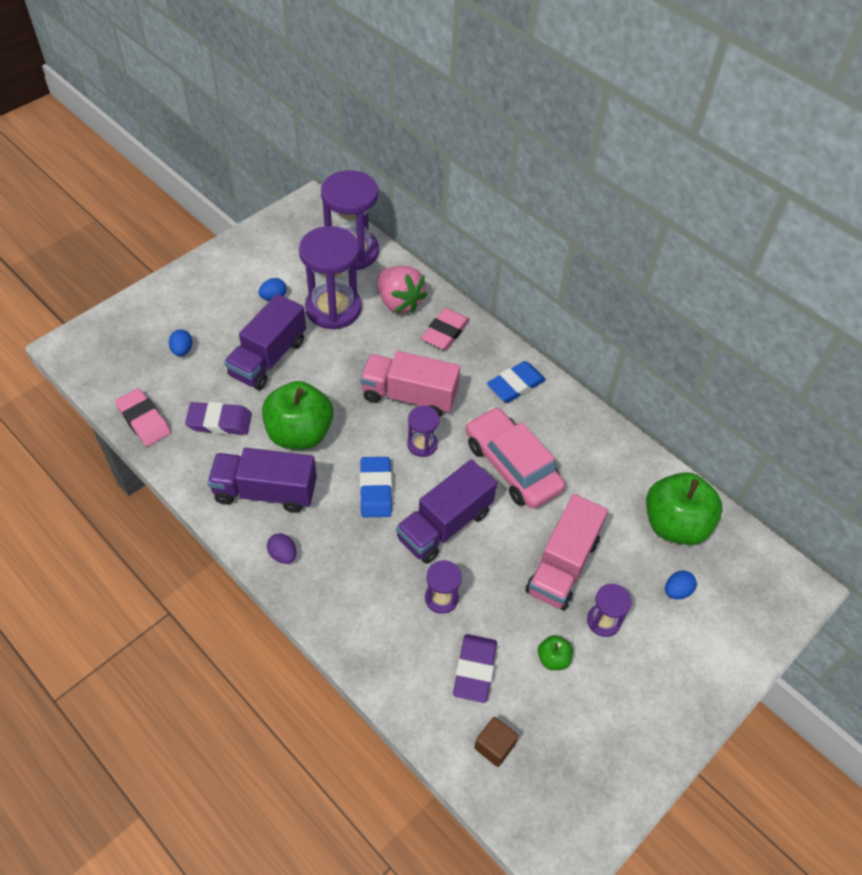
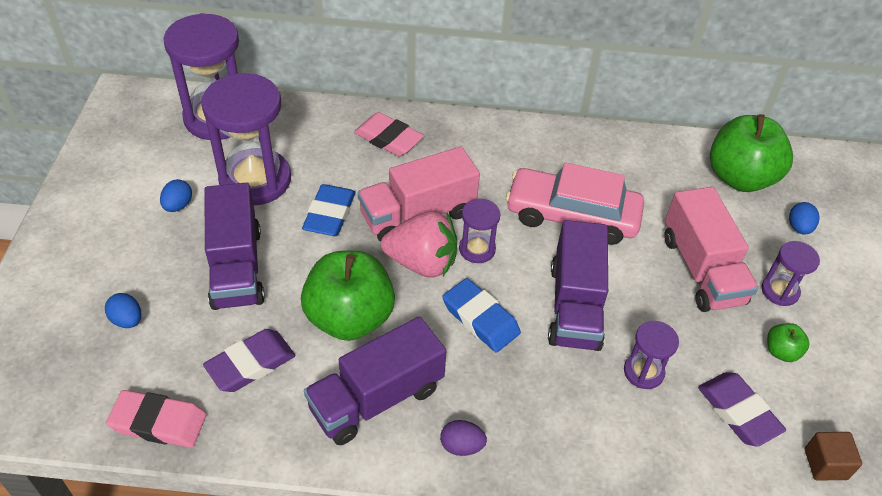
camera: 40 degrees left, 5 degrees down
(399, 302) = (316, 137): pink strawberry -> pink strawberry (422, 263)
(445, 332) = (388, 139): pink eraser -> pink eraser turned 45 degrees counterclockwise
(515, 385) = (499, 146): blue eraser -> blue eraser (329, 214)

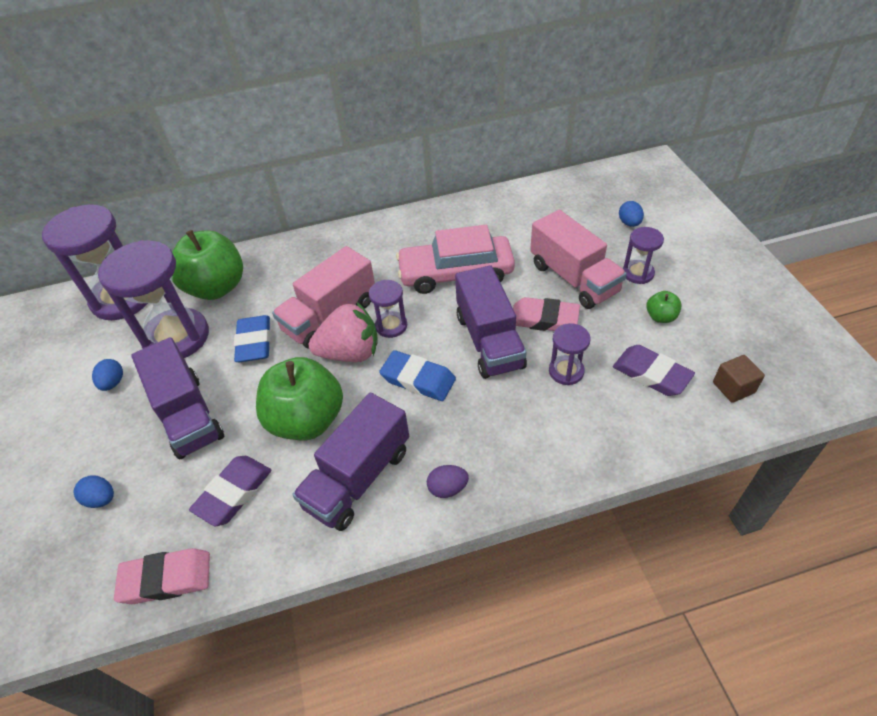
camera: 15 degrees left, 0 degrees up
(388, 139) = (280, 266): pink eraser -> pink eraser (544, 319)
(740, 177) = (569, 202): green apple -> green apple (216, 287)

